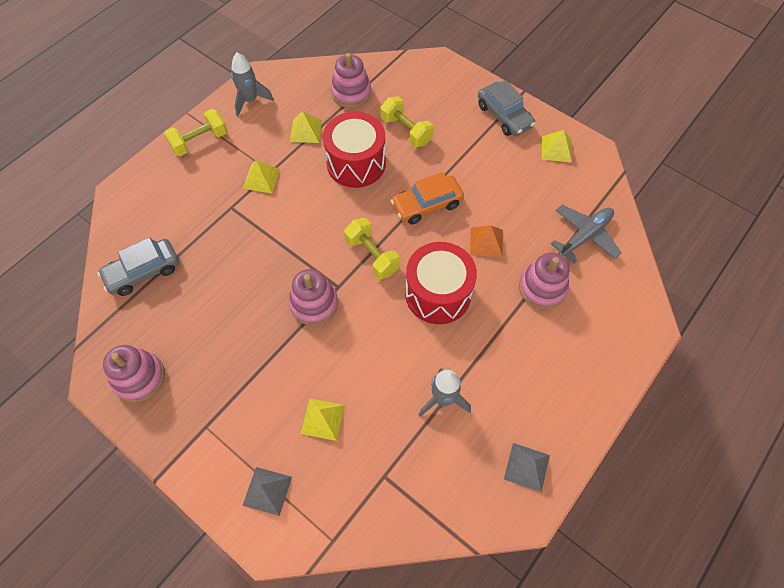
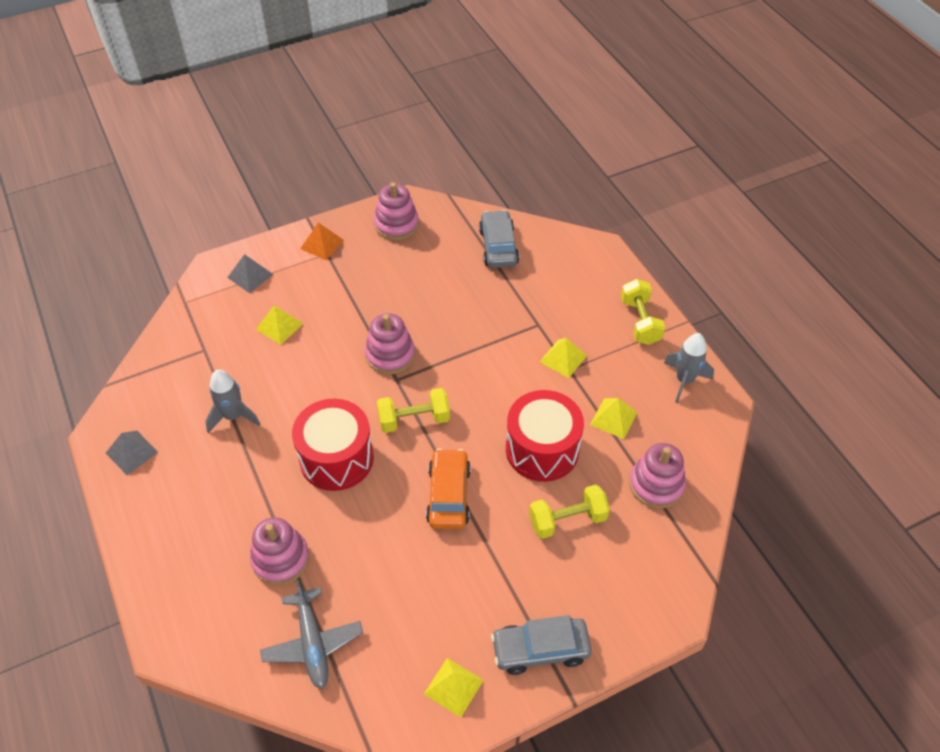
camera: 115 degrees right, 10 degrees down
(486, 242) = (368, 532): orange pyramid -> orange pyramid (322, 244)

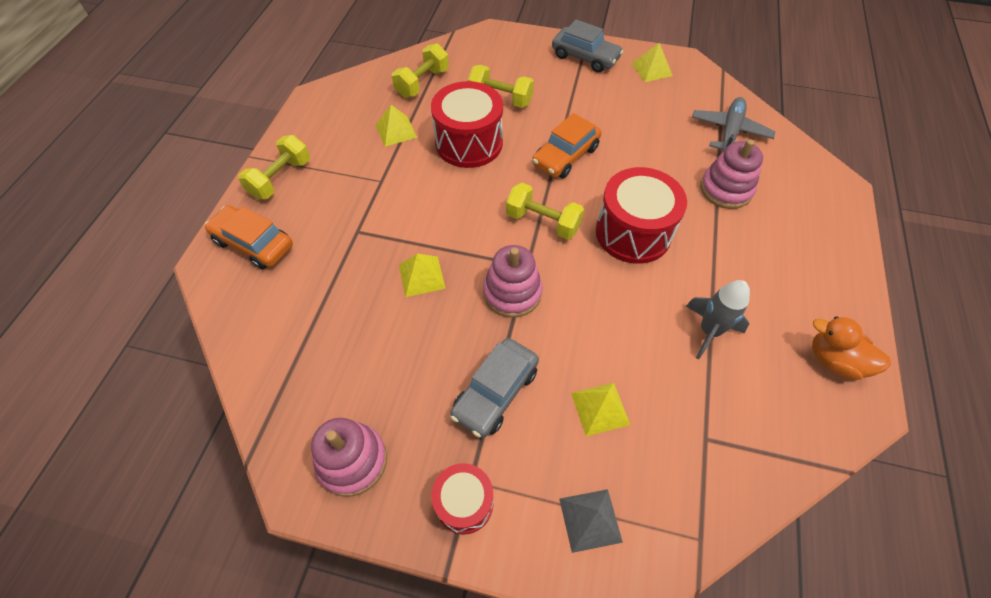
camera: 140 degrees left, 5 degrees up
(132, 452) = (834, 361): grey pyramid -> orange duck
(322, 244) = (464, 503): orange pyramid -> red drum
(498, 247) = (289, 338): grey car -> grey car (495, 392)
(563, 358) = (375, 191): yellow pyramid -> yellow pyramid (421, 276)
(592, 274) = (254, 244): none -> orange car
(656, 485) = (422, 83): pink stacking toy -> yellow dumbbell
(684, 381) = (316, 122): grey rocket -> none

